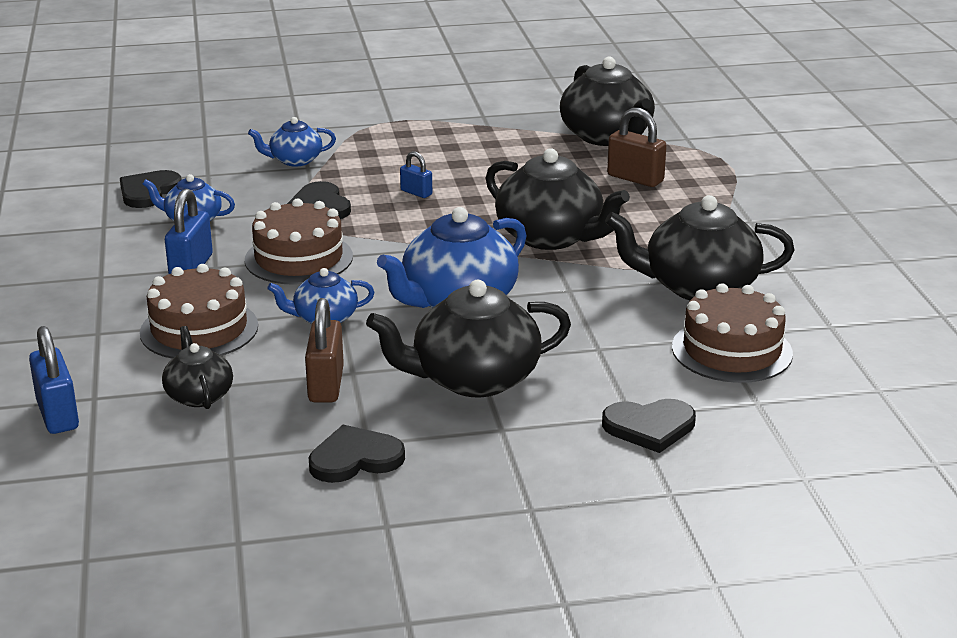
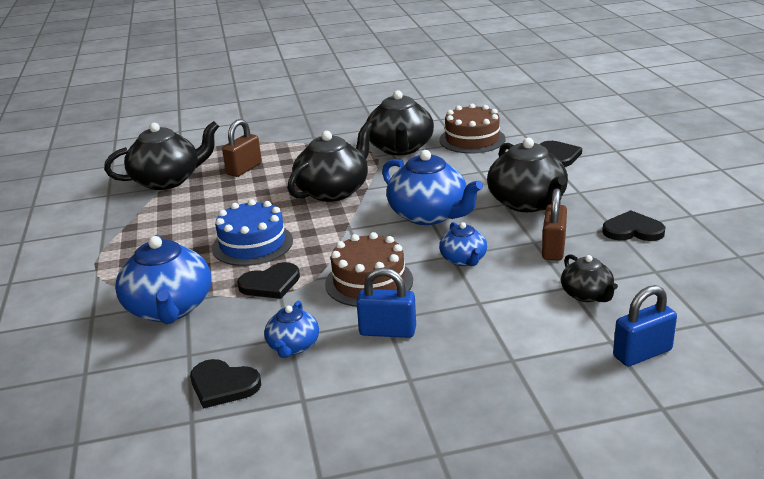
camera: 90 degrees left, 0 degrees up
(199, 329) = (493, 310): brown cake -> none
(199, 395) = (587, 295): black teapot -> black teapot turned 90 degrees counterclockwise
(295, 160) = (169, 308): blue teapot -> blue teapot, size x1.84
(326, 385) = (553, 249): brown padlock -> brown padlock turned 75 degrees counterclockwise
(355, 458) = (632, 230): black heart -> black heart turned 120 degrees clockwise
(416, 192) = (252, 244): blue padlock -> blue cake

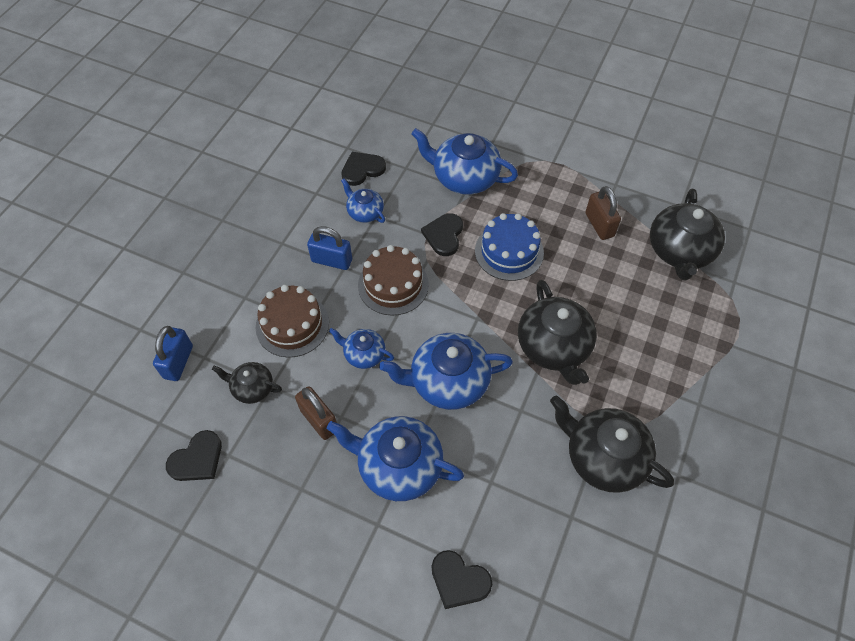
camera: 125 degrees right, 30 degrees up
(244, 169) = (659, 311): brown padlock -> brown padlock (599, 225)
(387, 331) = (332, 260): blue padlock -> blue padlock turned 60 degrees clockwise
(472, 139) = (570, 537): brown cake -> brown cake (292, 324)
(527, 203) = (398, 466): black teapot -> blue teapot
(632, 230) = (285, 499): black heart -> black heart (197, 459)

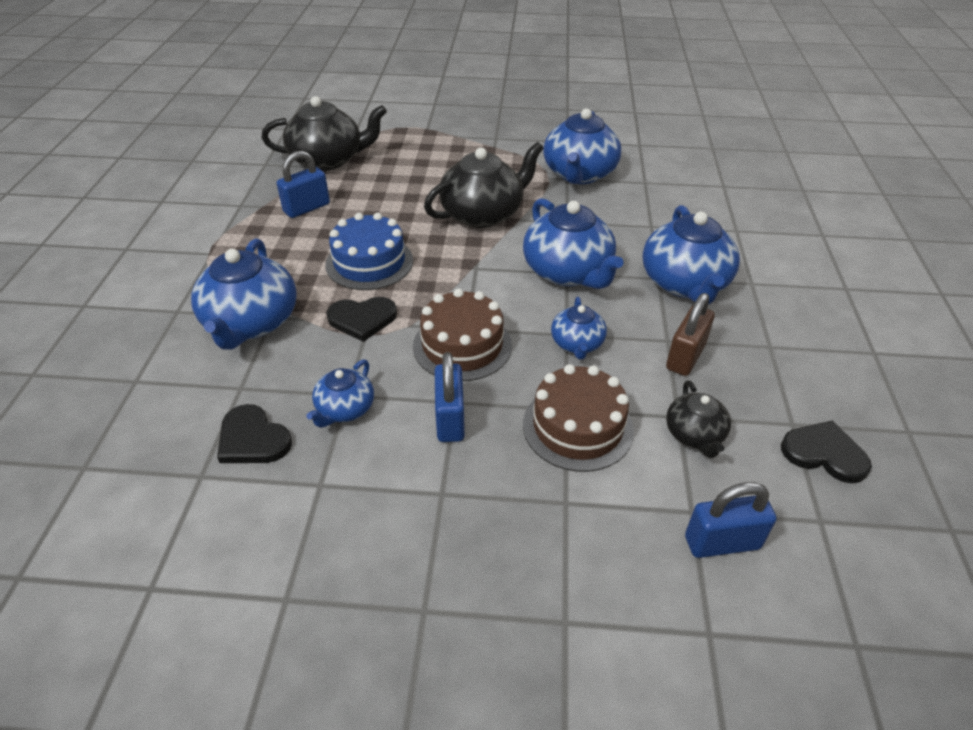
camera: 110 degrees left, 15 degrees down
(459, 580) = (750, 226): black heart -> none
(599, 225) = (306, 208): brown padlock -> blue padlock
(603, 457) = (579, 174): black teapot -> blue teapot

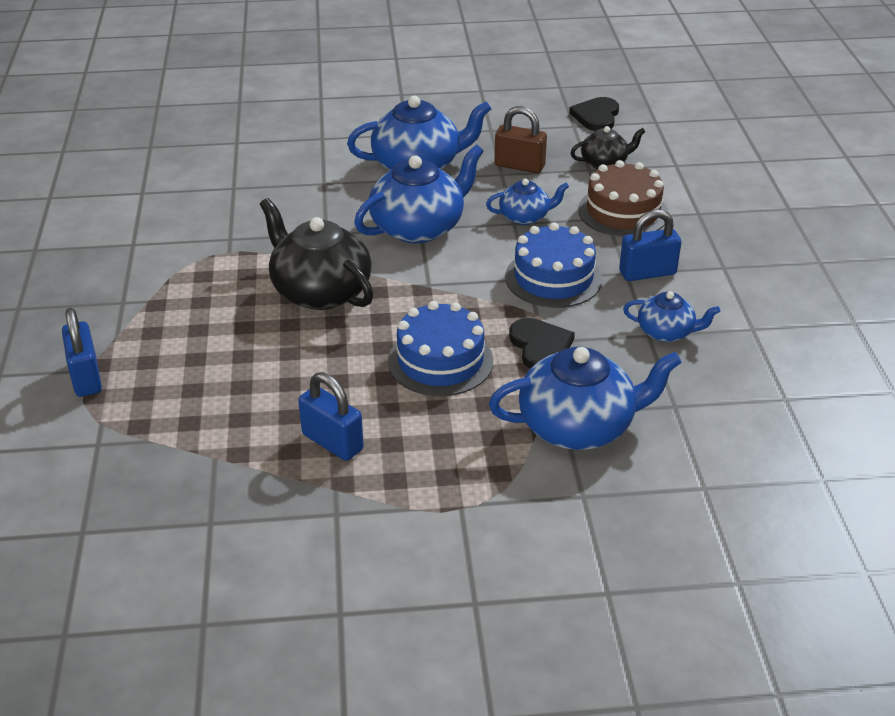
camera: 100 degrees left, 5 degrees down
(252, 439) = (729, 379): black heart -> none
(328, 160) = (193, 453): black teapot -> none
(462, 345) = (553, 278): brown cake -> blue cake
(579, 174) = (219, 231): blue teapot -> none
(722, 542) = (694, 155): blue padlock -> blue padlock (86, 377)

